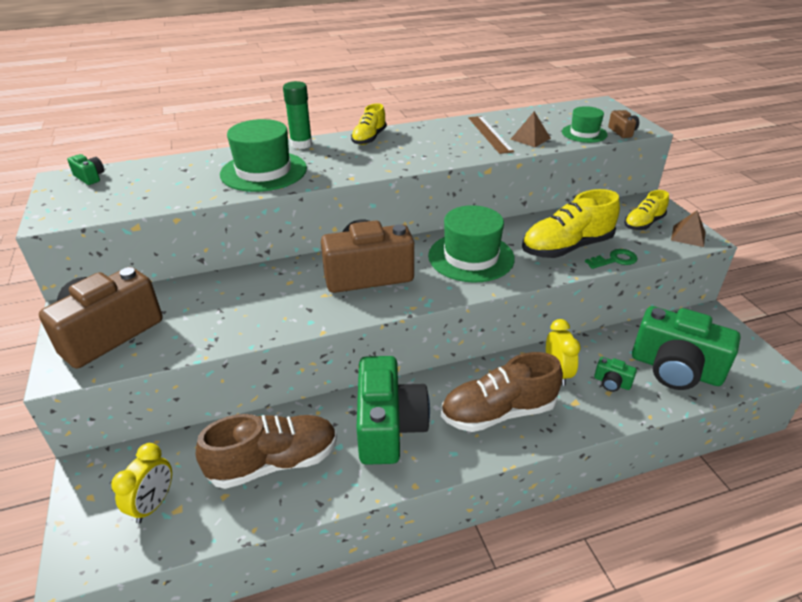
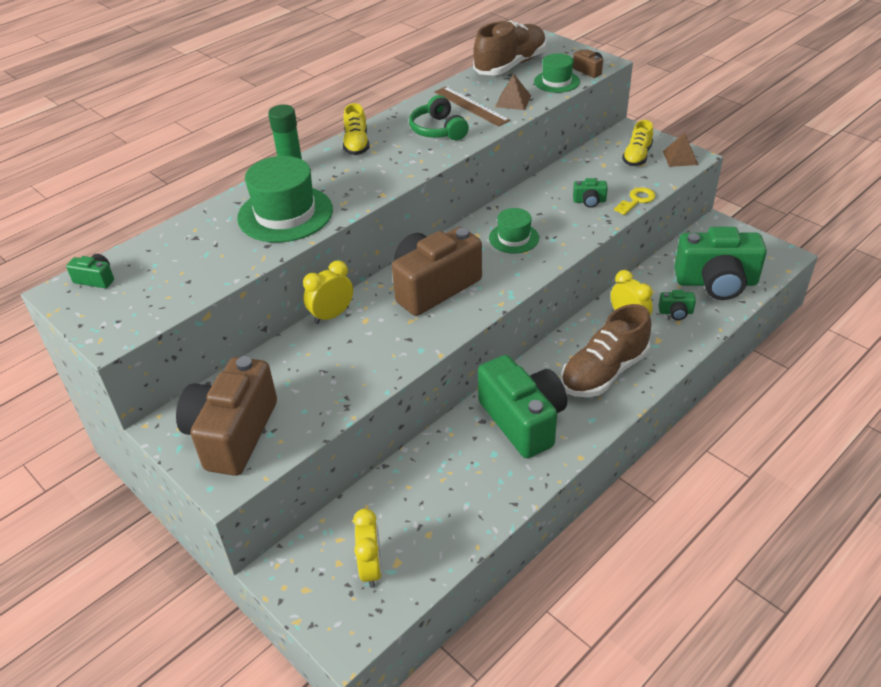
camera: 25 degrees left, 5 degrees up
(268, 269) = (331, 315): none -> yellow clock
(274, 462) = (448, 490): brown shoe -> brown shoe (510, 65)
(445, 144) = (438, 130): none -> green headphones
(471, 257) = (514, 238): green hat -> green hat, size x0.58
(566, 247) = (589, 201): yellow shoe -> green camera
(614, 260) = (636, 200): green key -> yellow key

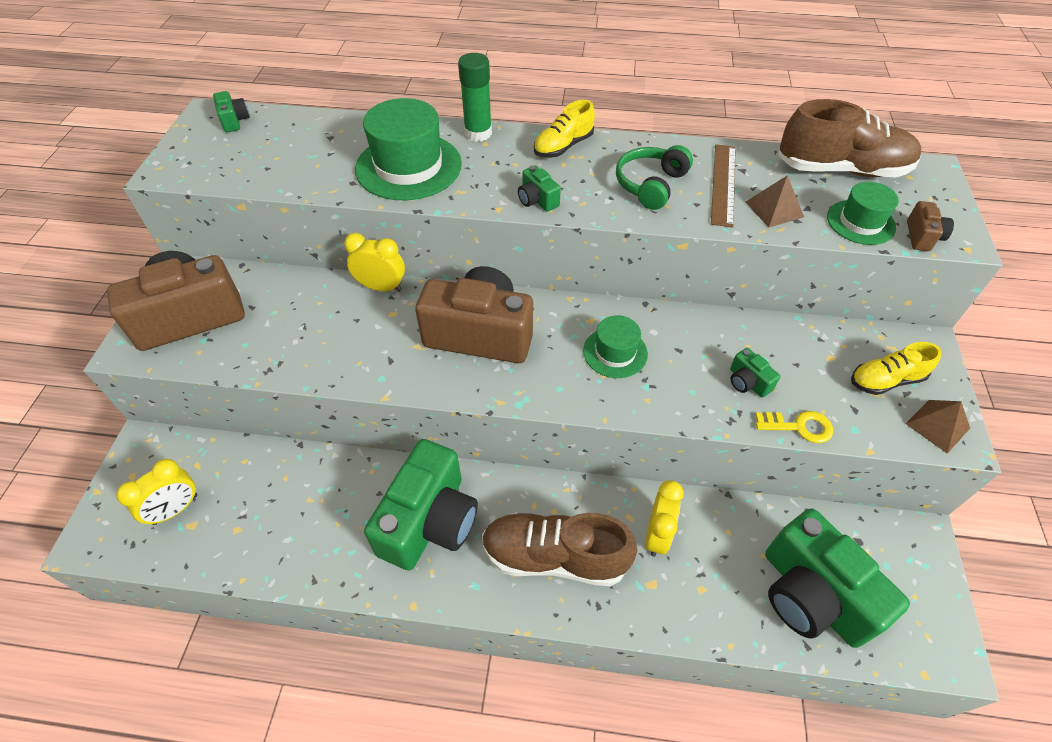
camera: 50 degrees right, 10 degrees up
(676, 312) = (715, 578): green camera -> green camera (537, 200)

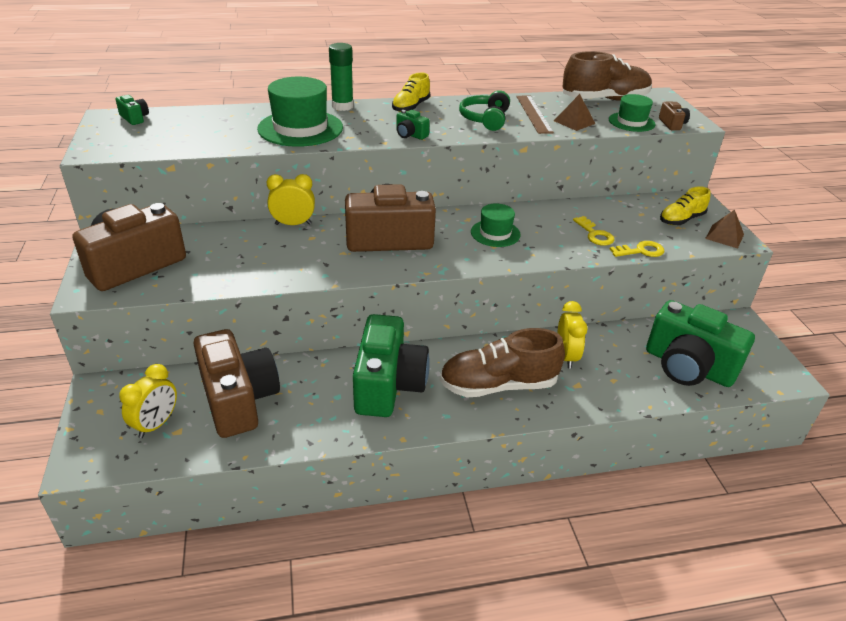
camera: 20 degrees left, 15 degrees down
(267, 498) = (239, 399): none -> brown camera
(747, 382) = (595, 234): green camera -> yellow key

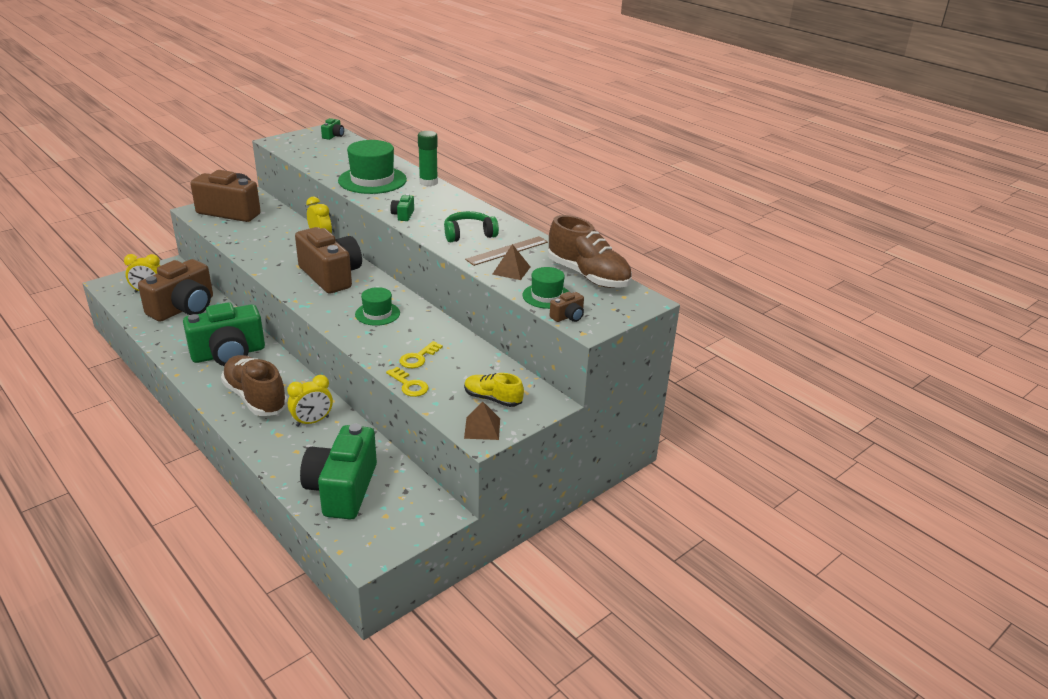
camera: 60 degrees right, 5 degrees down
(411, 107) = (458, 204): yellow shoe -> none

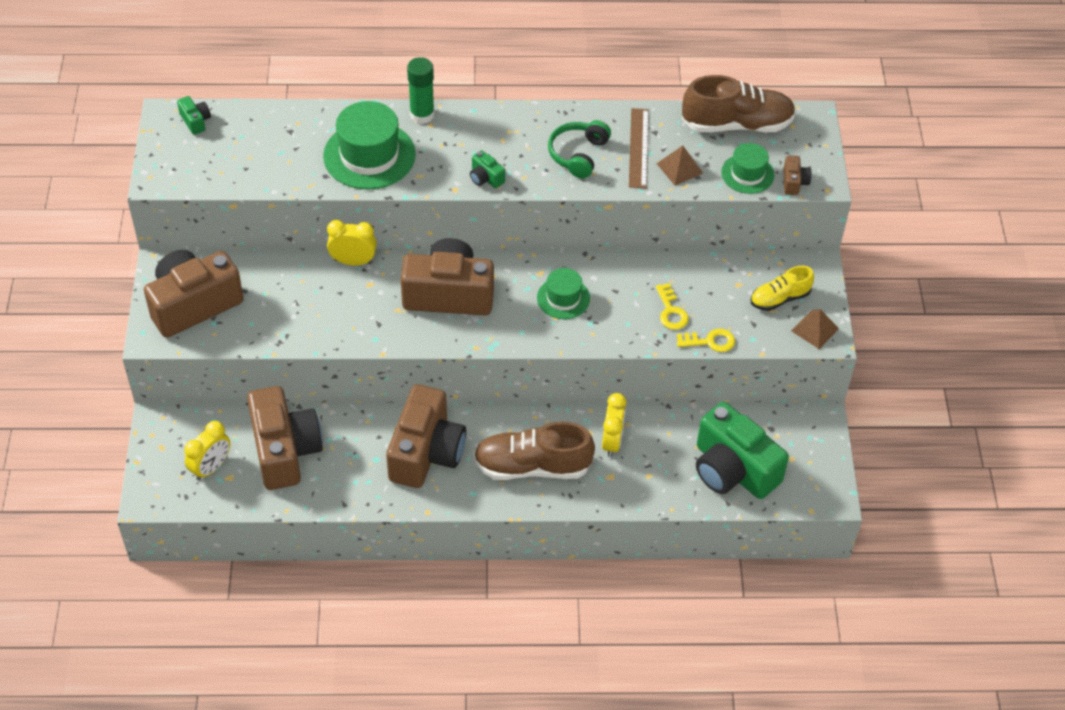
camera: 50 degrees left, 20 degrees up
(228, 354) = (426, 452): green camera -> brown camera

